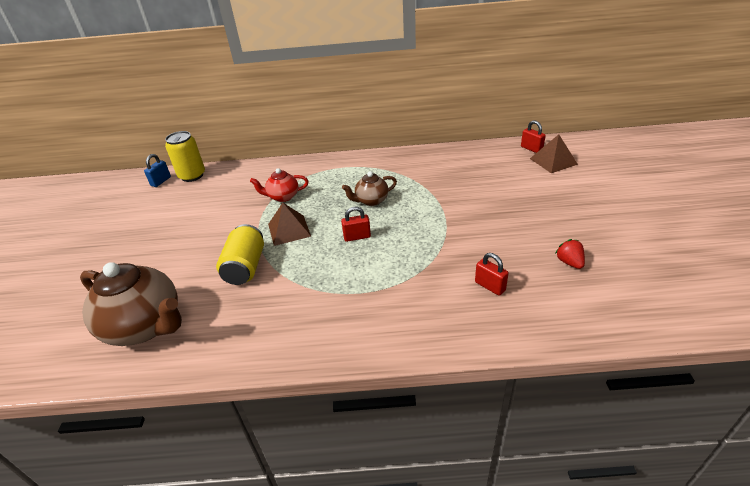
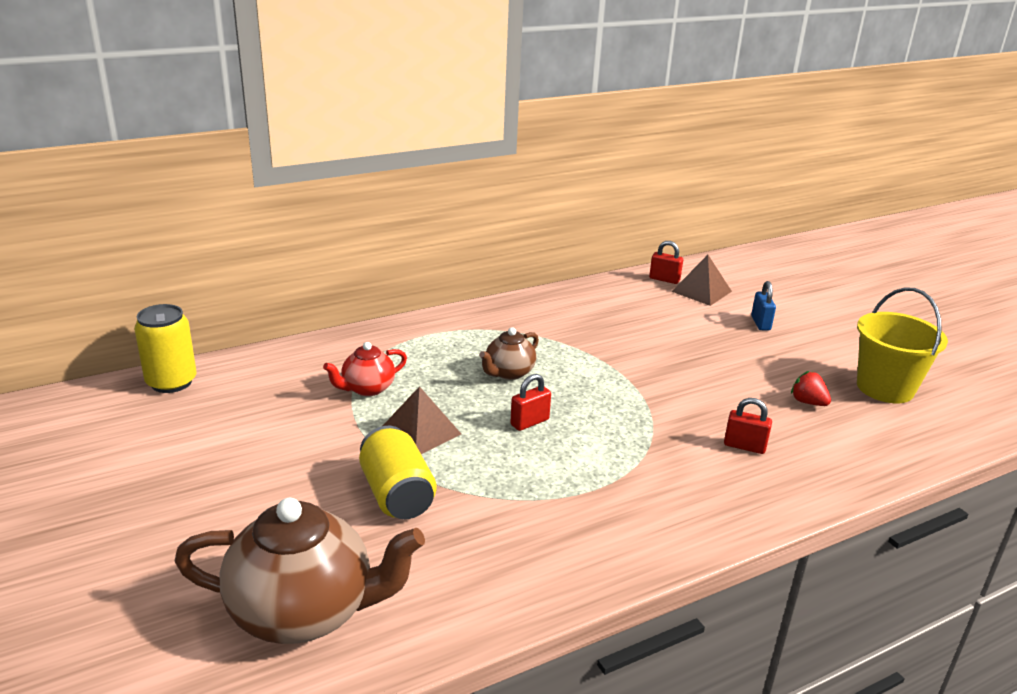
camera: 30 degrees left, 10 degrees down
(161, 181) = (116, 400): blue padlock -> blue padlock (760, 323)
(648, 264) = (885, 388): none -> yellow bucket

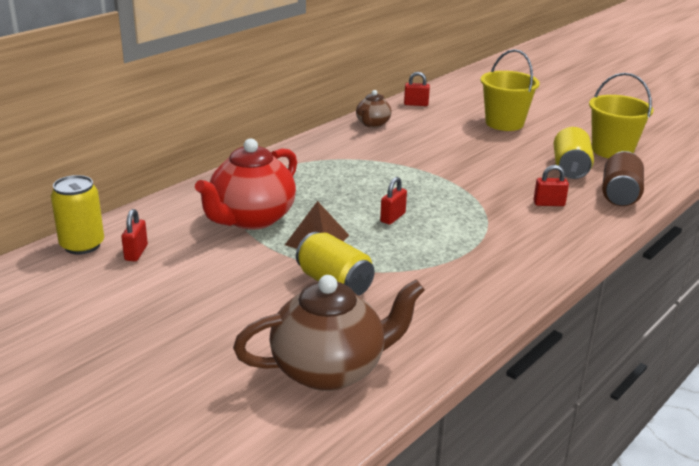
camera: 20 degrees left, 0 degrees up
(216, 403) = (136, 253): none -> red padlock
(367, 388) = (251, 219): red teapot -> red teapot, size x1.92
(508, 373) = (351, 188): brown teapot -> brown teapot (372, 124)
(701, 291) = (448, 108): brown pyramid -> none
(760, 323) = (504, 123): blue padlock -> yellow bucket
(808, 402) = (570, 168): red strawberry -> yellow can
(853, 455) = (620, 195): none -> brown can

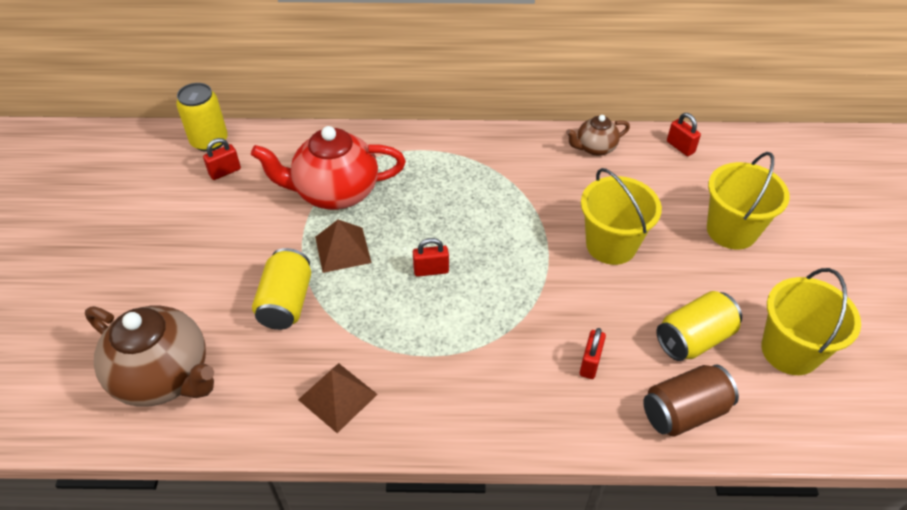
camera: 50 degrees right, 20 degrees up
(460, 299) = (337, 396): none -> brown pyramid
(463, 156) = (611, 245): none -> yellow bucket
(549, 204) = (590, 363): red padlock -> red padlock turned 60 degrees clockwise

